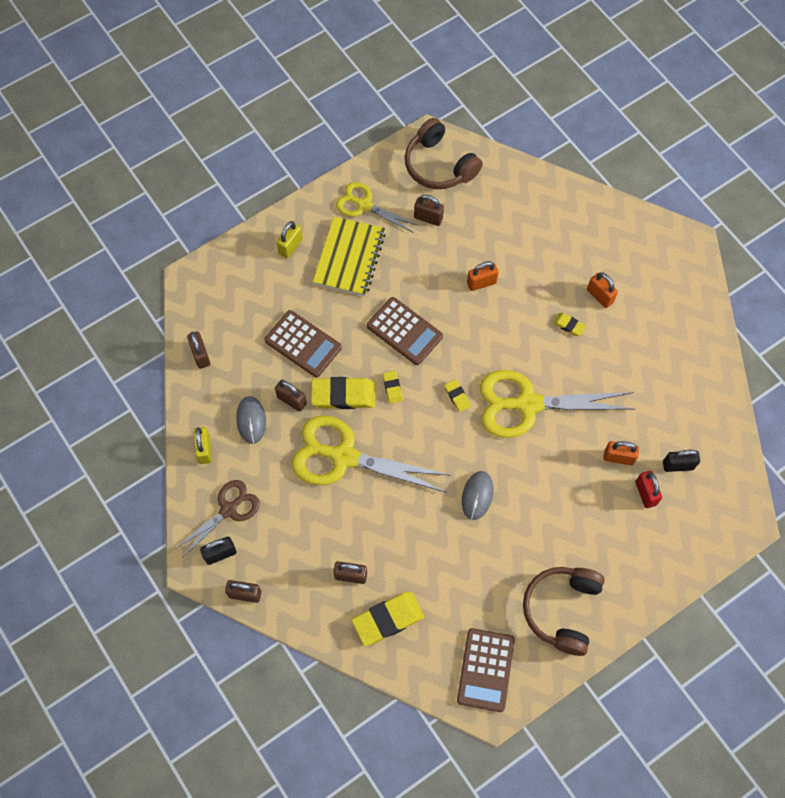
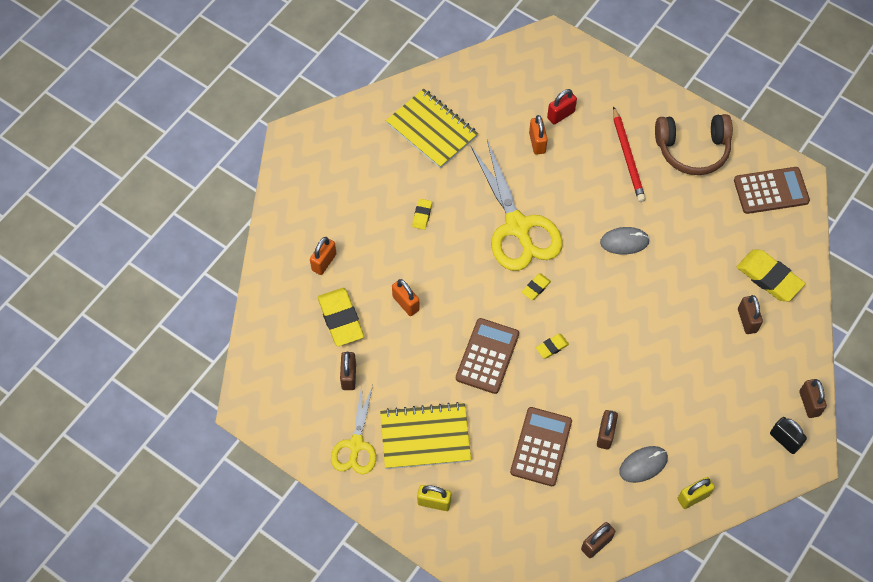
camera: 110 degrees left, 5 degrees down
(228, 510) = (740, 450): brown scissors -> none
(343, 395) = (579, 388): yellow eraser -> yellow eraser (341, 319)
(344, 457) = (640, 366): yellow scissors -> none
(439, 165) = (279, 386): brown headphones -> none
(574, 540) = (628, 157): none -> red pencil
(599, 296) = (380, 197): orange padlock -> orange padlock (324, 262)
(663, 365) = (432, 130): none -> yellow notebook
(678, 465) = (524, 97): black padlock -> none

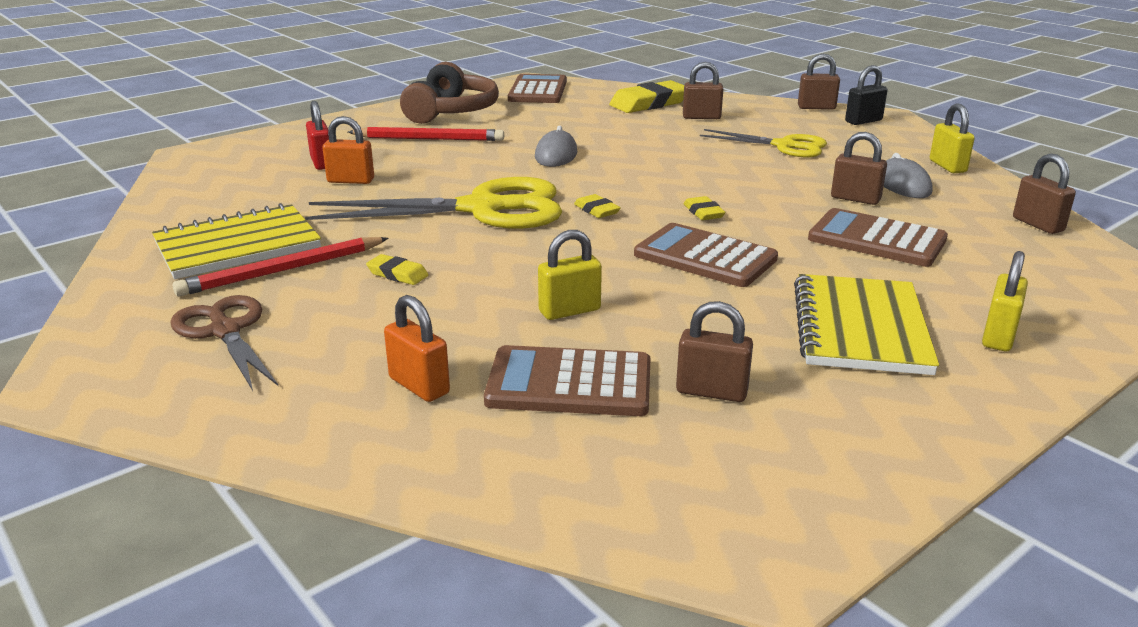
camera: 75 degrees left, 35 degrees down
(341, 319) = (569, 383): yellow eraser -> brown calculator
(347, 169) = (225, 331): none -> brown scissors
(356, 445) = (879, 404): yellow scissors -> yellow scissors (784, 146)
(406, 303) = (569, 311): orange padlock -> yellow padlock
(410, 164) = (283, 271): none -> red pencil

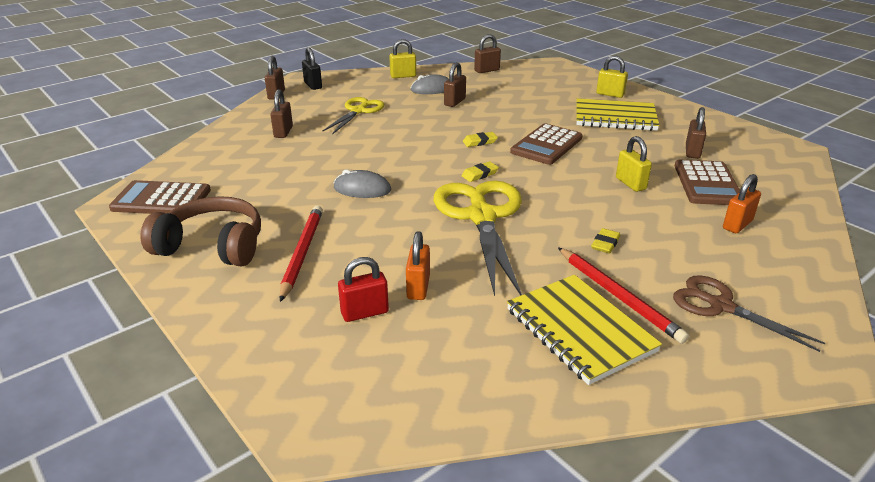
camera: 90 degrees left, 5 degrees up
(225, 331) = (720, 306): brown scissors -> brown scissors turned 75 degrees clockwise
(649, 103) = (235, 149): yellow eraser -> none
(877, 239) = (512, 103): brown calculator -> none

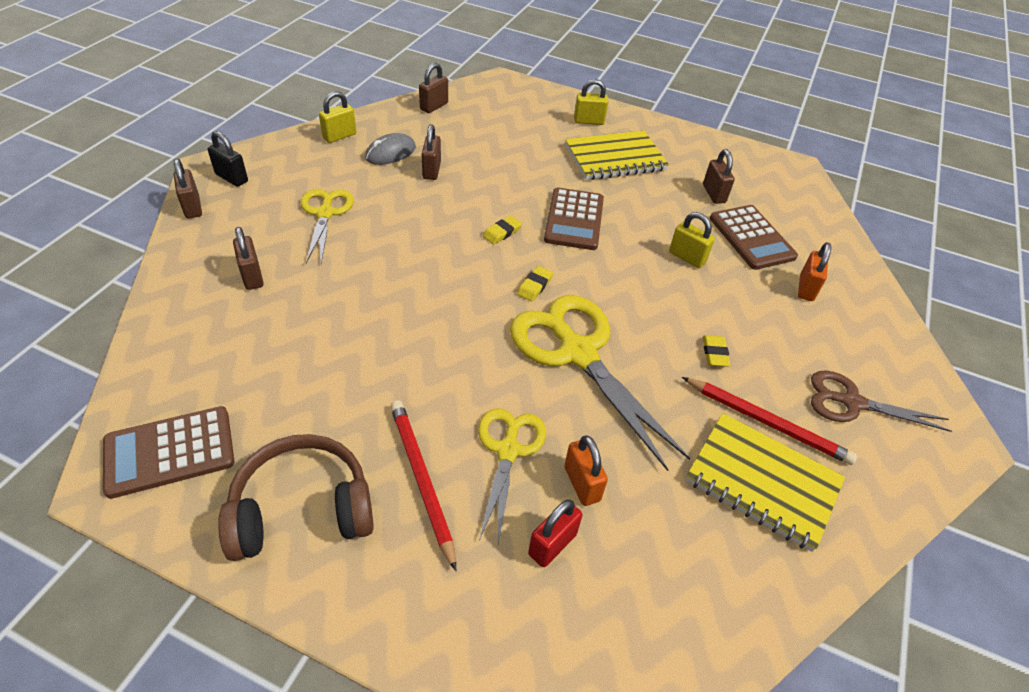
camera: 30 degrees left, 15 degrees up
(362, 189) = (420, 350): grey mouse -> none
(378, 254) = (508, 450): none -> yellow scissors

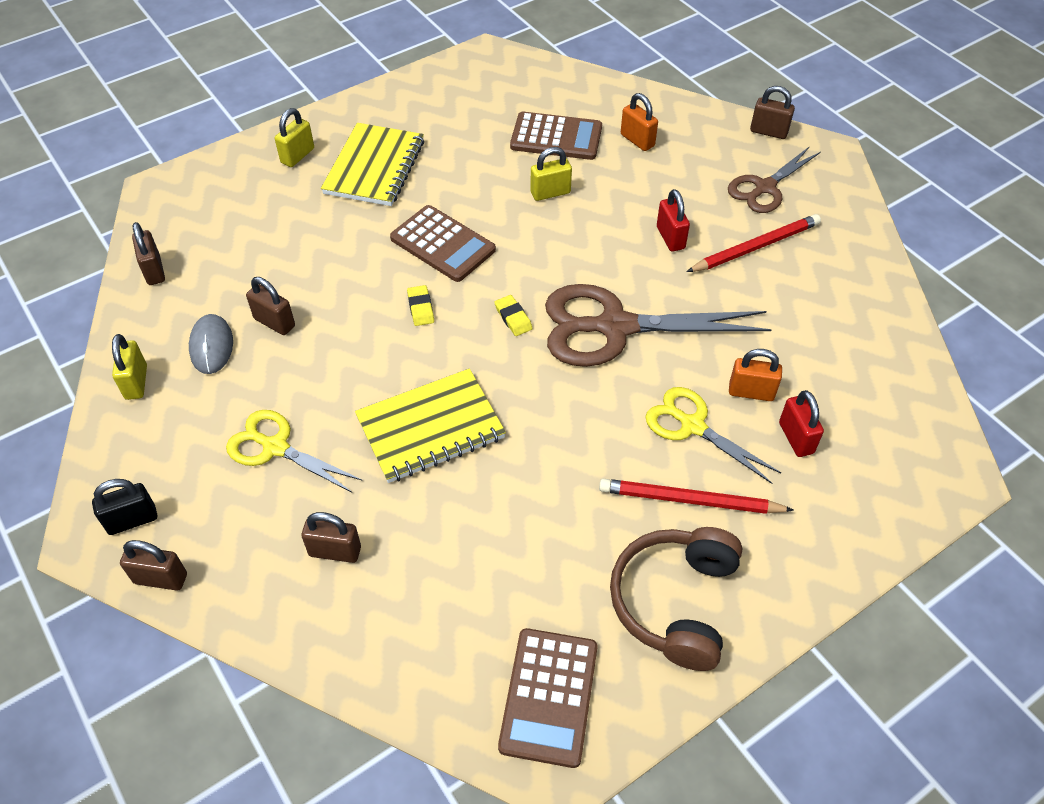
camera: 55 degrees left, 5 degrees up
(577, 353) = (615, 327): yellow scissors -> brown scissors
(714, 194) = (482, 128): brown padlock -> brown padlock (768, 132)
(715, 353) = (670, 238): yellow eraser -> red padlock
(762, 482) = (806, 282): yellow notebook -> yellow notebook (430, 428)

